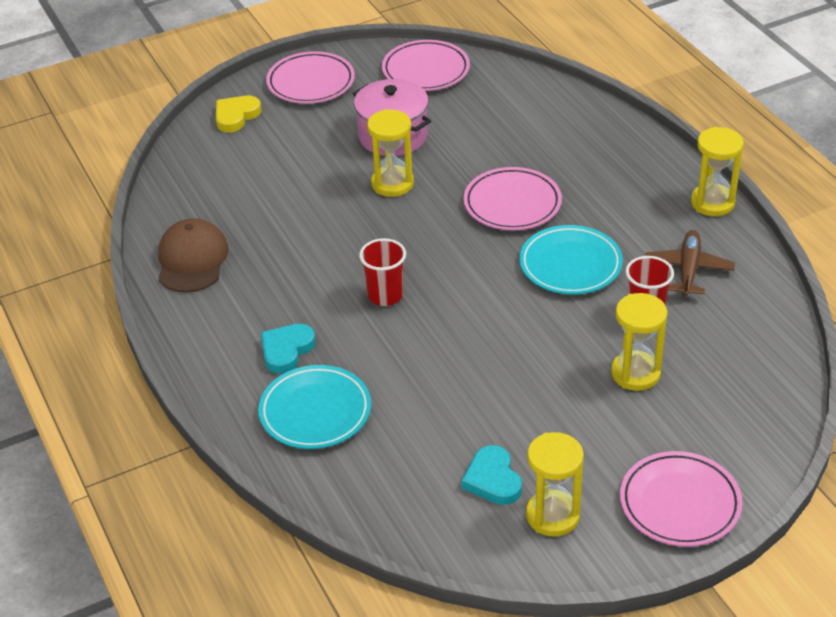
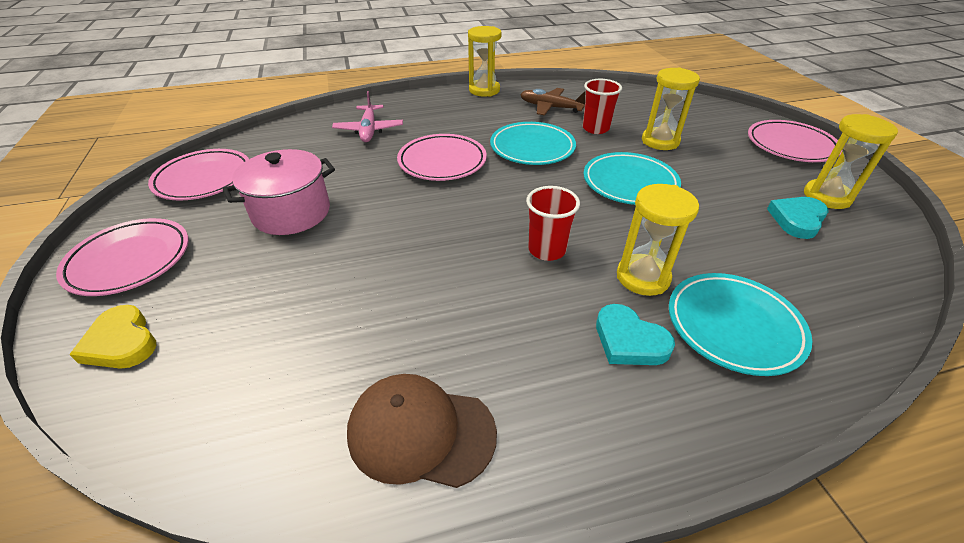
camera: 80 degrees left, 0 degrees up
(392, 184) = (370, 223): yellow hourglass -> yellow hourglass (642, 277)
(493, 479) = (797, 219): turquoise heart -> turquoise heart turned 135 degrees clockwise
(521, 347) = (629, 183): none -> turquoise plate
(559, 137) = (369, 130): none -> pink plane

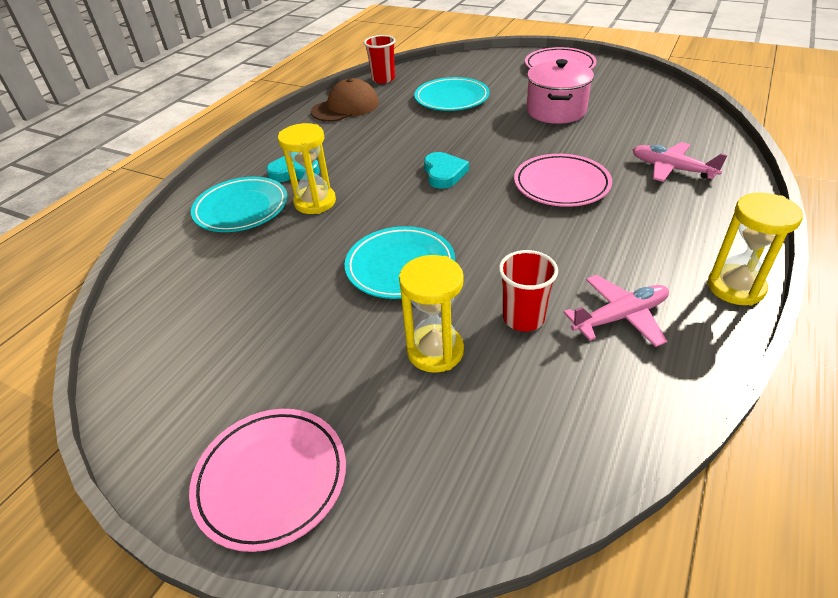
camera: 135 degrees right, 0 degrees up
(121, 342) = (491, 62): yellow heart -> none
(204, 179) = (642, 91): pink plate -> none
(532, 148) = (530, 245): turquoise plate -> turquoise plate (451, 99)
(547, 250) = (390, 181): red cup -> red cup (383, 79)
(551, 107) = (620, 317): brown plane -> pink plane
(797, 219) = (224, 327): turquoise heart -> turquoise heart (444, 173)
(827, 197) = (199, 386): yellow hourglass -> none

